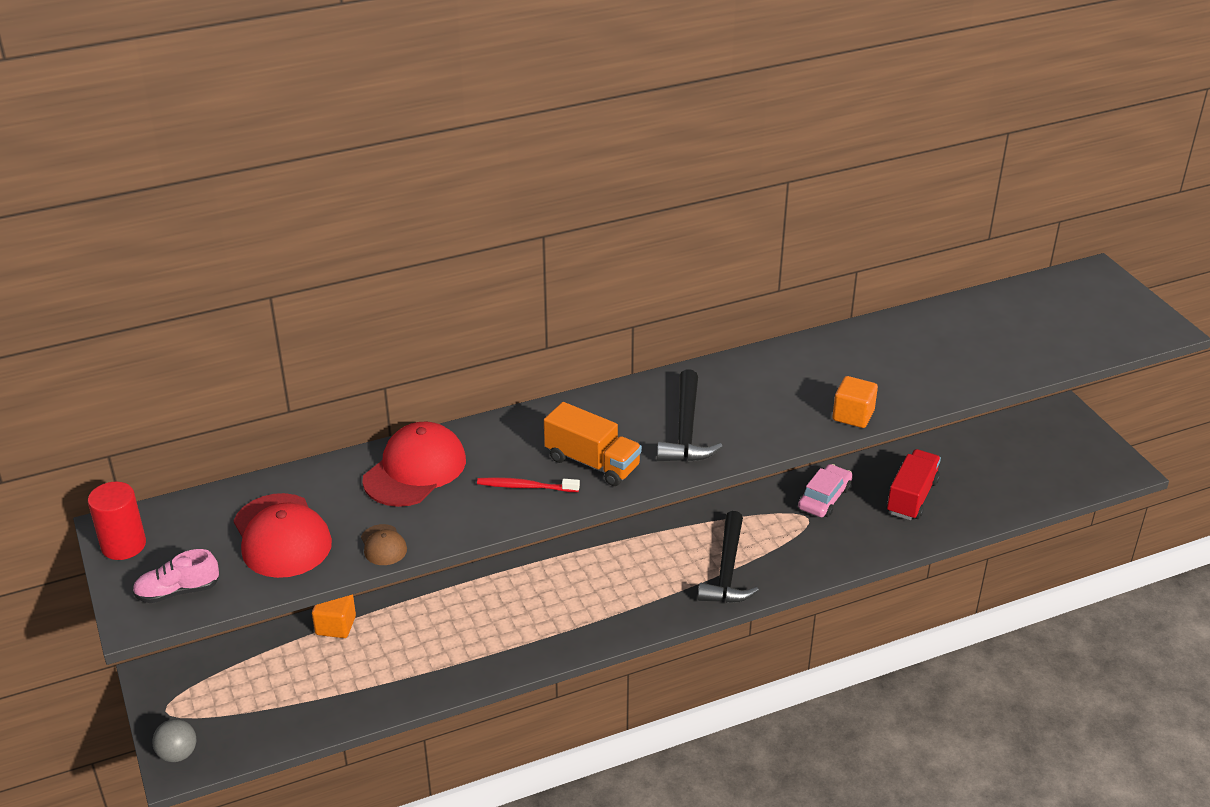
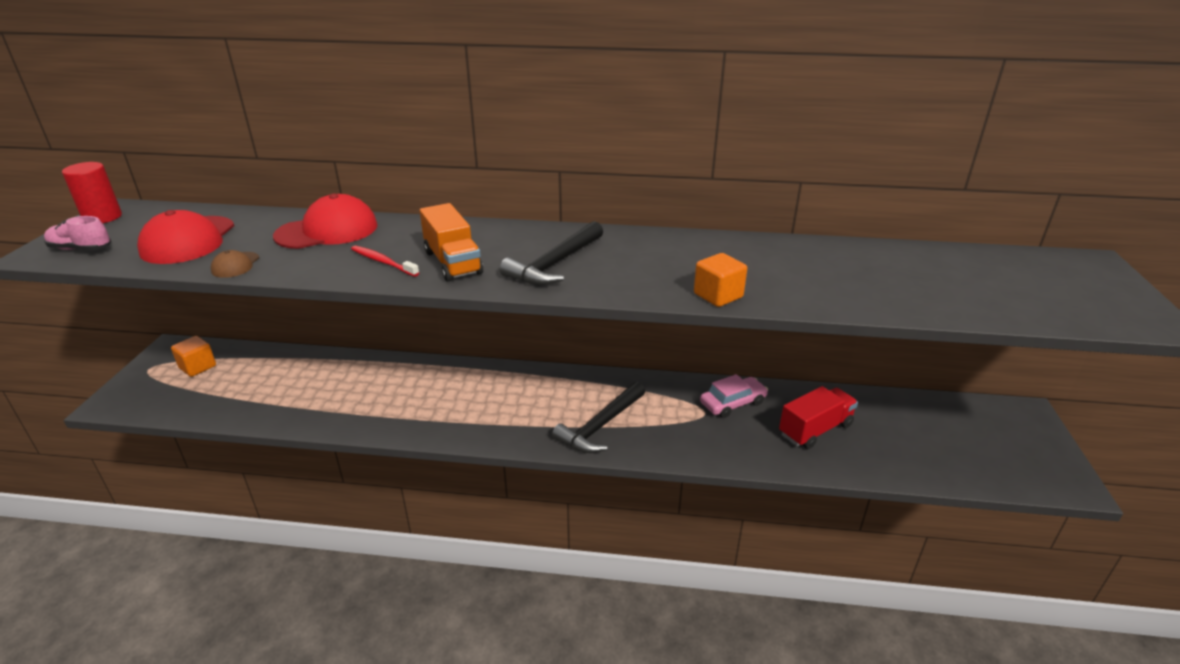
camera: 30 degrees right, 5 degrees down
(178, 754) = (118, 397): grey ball -> none
(335, 625) = (299, 358): orange cube -> orange cube (198, 367)

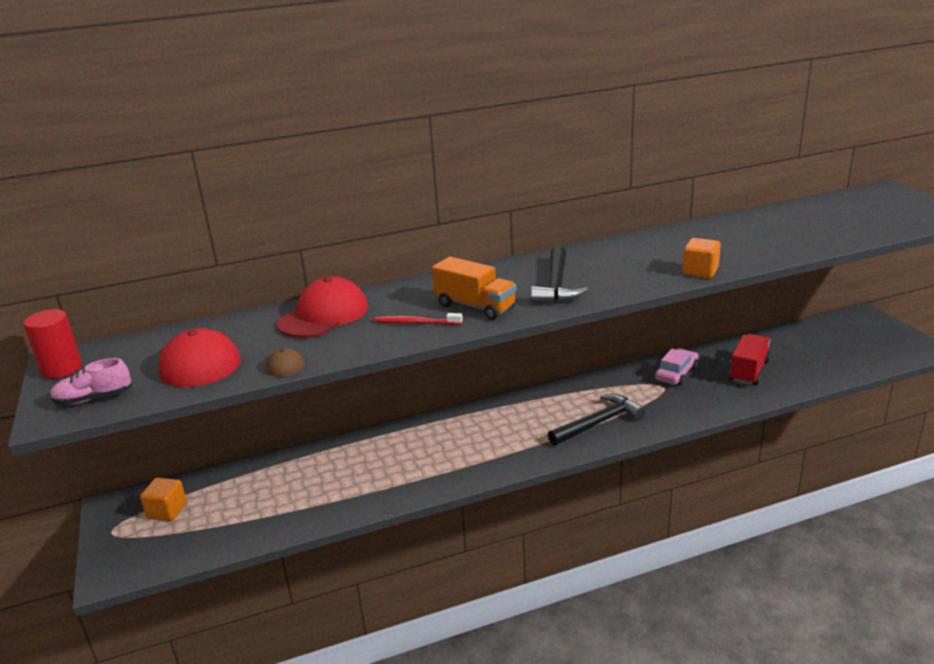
camera: 25 degrees left, 5 degrees down
(601, 426) = (598, 423): black hammer -> black hammer turned 135 degrees counterclockwise

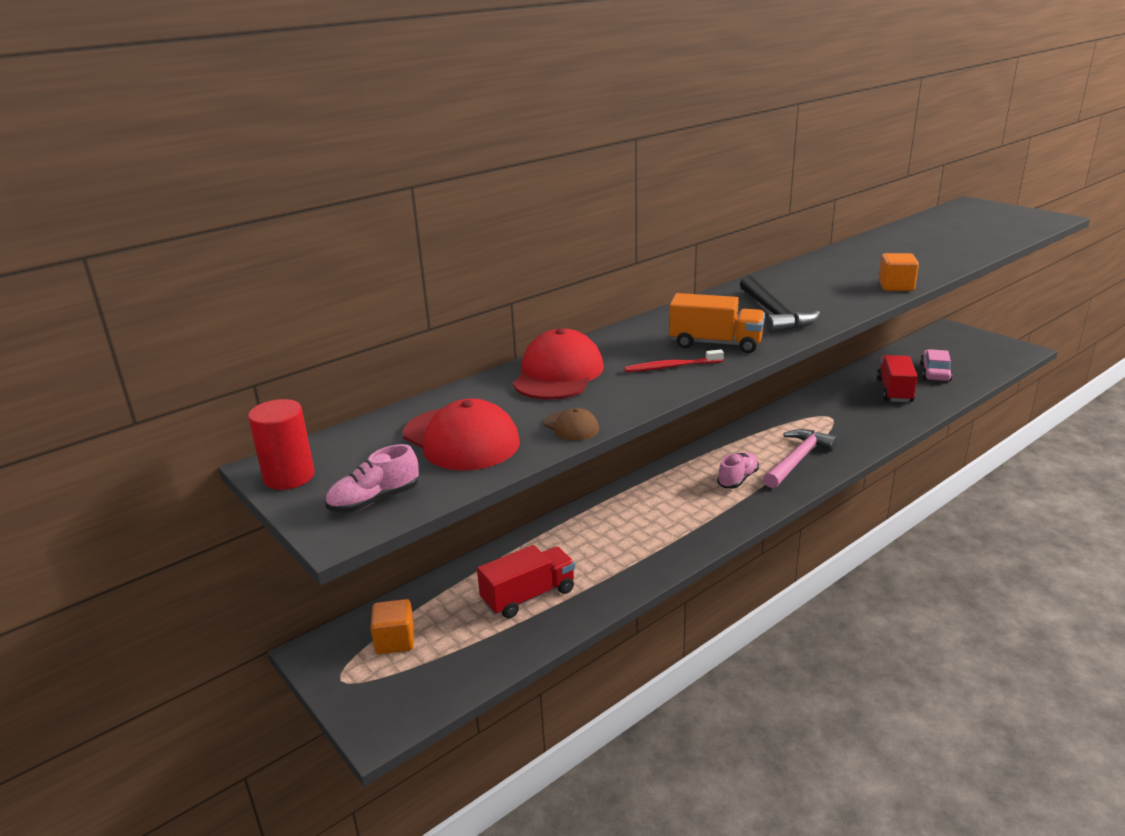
camera: 20 degrees left, 0 degrees up
(285, 498) = (528, 596): none -> red truck
(530, 431) = (738, 479): none -> pink shoe
(598, 423) = (797, 460): black hammer -> pink hammer
(676, 373) = (831, 403): pink car -> pink car (935, 372)

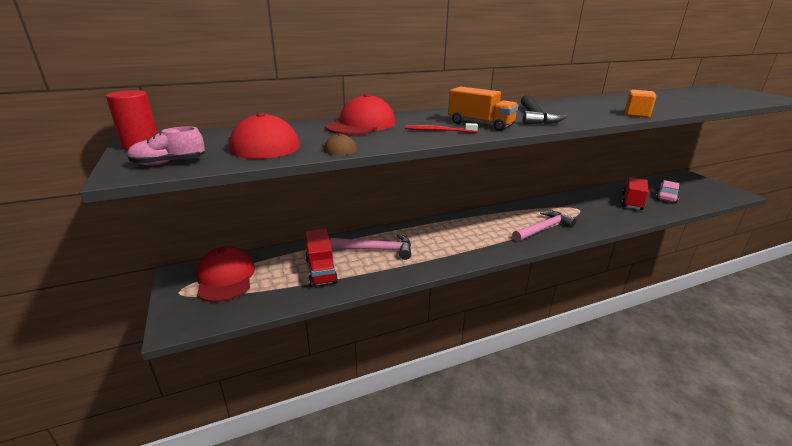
camera: 15 degrees right, 0 degrees up
(395, 641) = (226, 278): orange cube -> red cap
(528, 596) = (321, 271): red truck -> red truck turned 90 degrees clockwise
(587, 545) = (376, 250): none -> pink hammer
(738, 479) = (496, 232): pink shoe -> none

